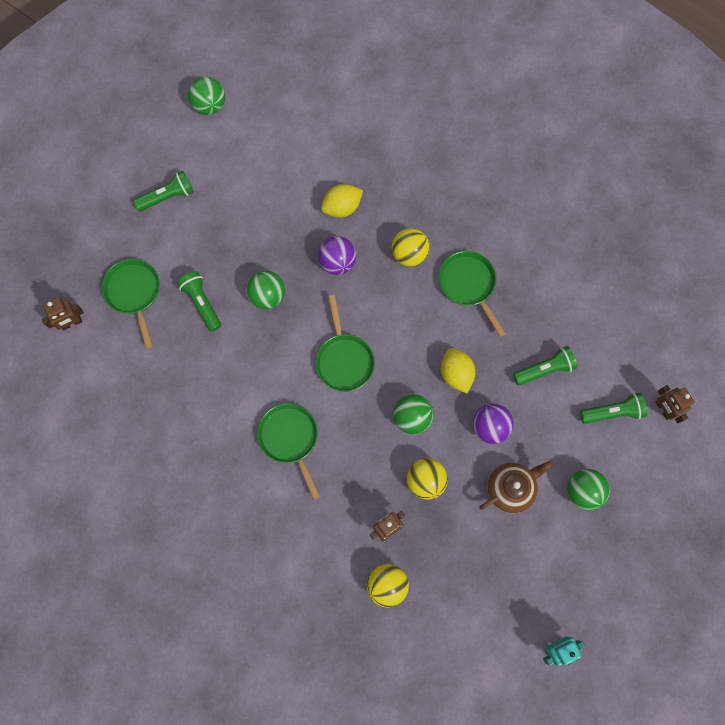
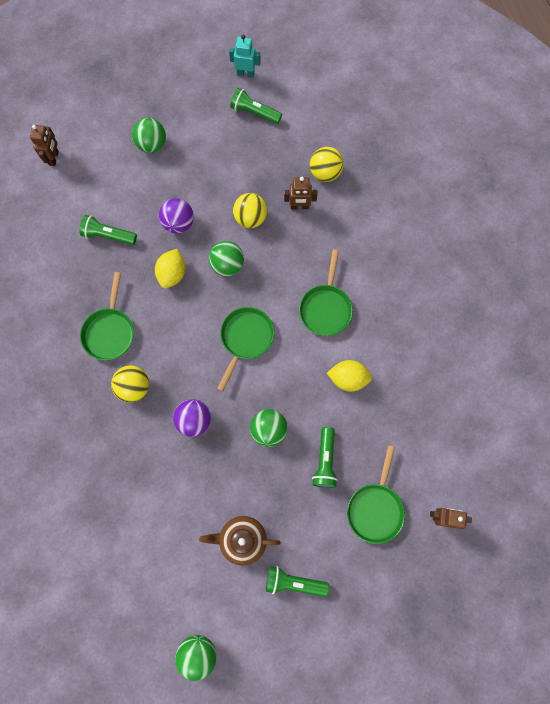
camera: 145 degrees left, 0 degrees up
(342, 207) = (156, 465): yellow lemon -> yellow lemon (348, 378)
(510, 488) = (197, 177): brown teapot -> brown teapot (242, 539)
(612, 412) = (88, 178): green flashlight -> green flashlight (254, 112)

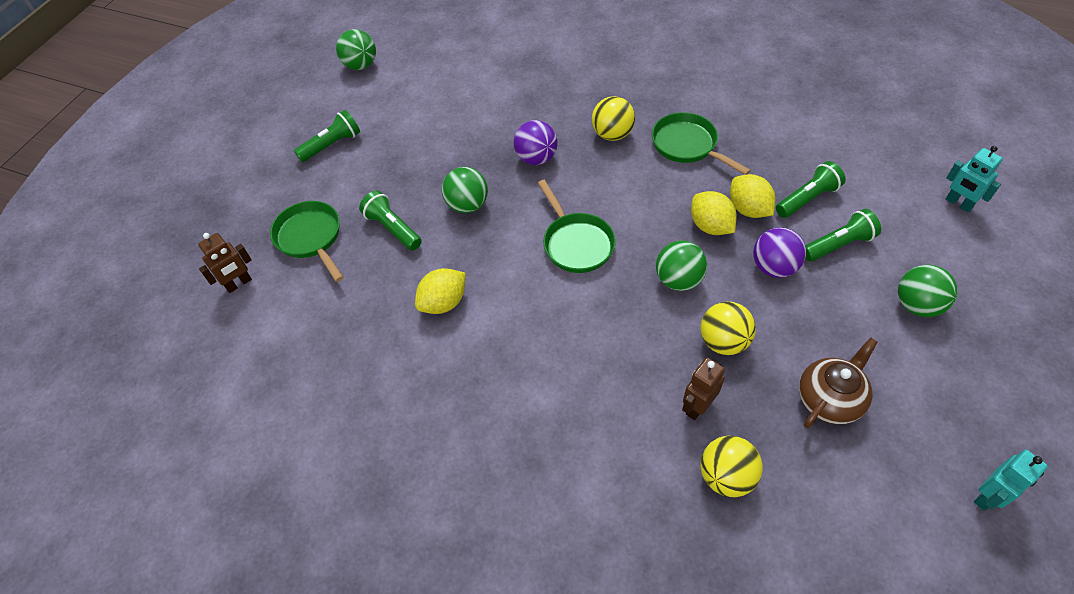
camera: 135 degrees right, 20 degrees down
(54, 158) = (958, 203): brown robot -> turquoise robot
(142, 262) = (748, 209): none -> yellow lemon
(242, 539) = (402, 133): brown teapot -> brown teapot (829, 399)
(254, 112) = (899, 458): green flashlight -> green flashlight (838, 245)
(325, 308) = (539, 338): green pan -> none

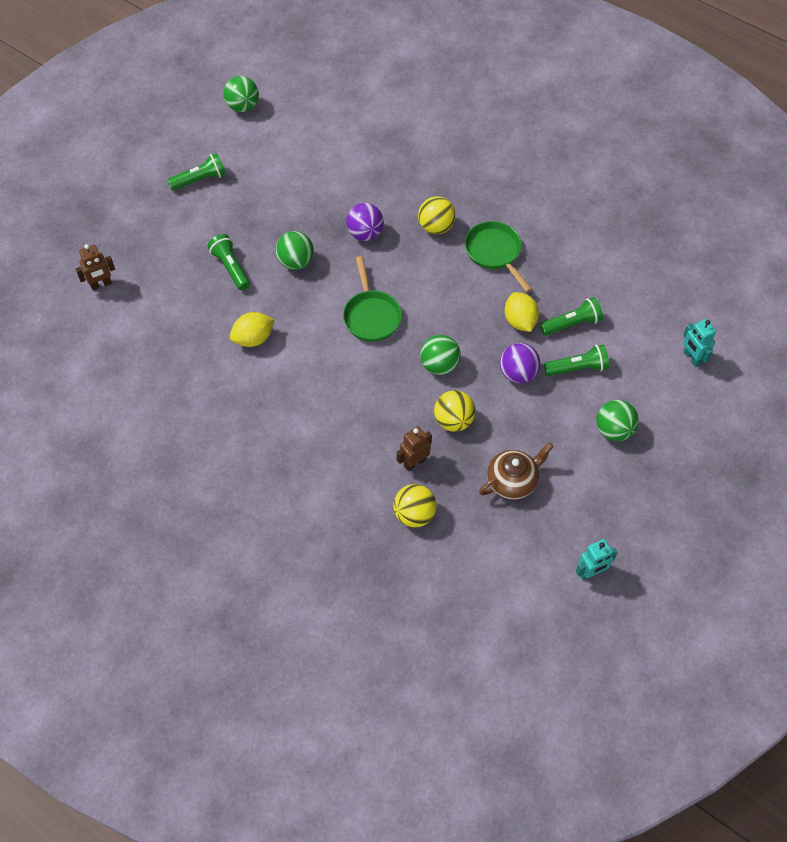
camera: 10 degrees right, 5 degrees up
(310, 238) = (164, 259): green pan -> none
(710, 226) = (483, 328): yellow lemon -> none

